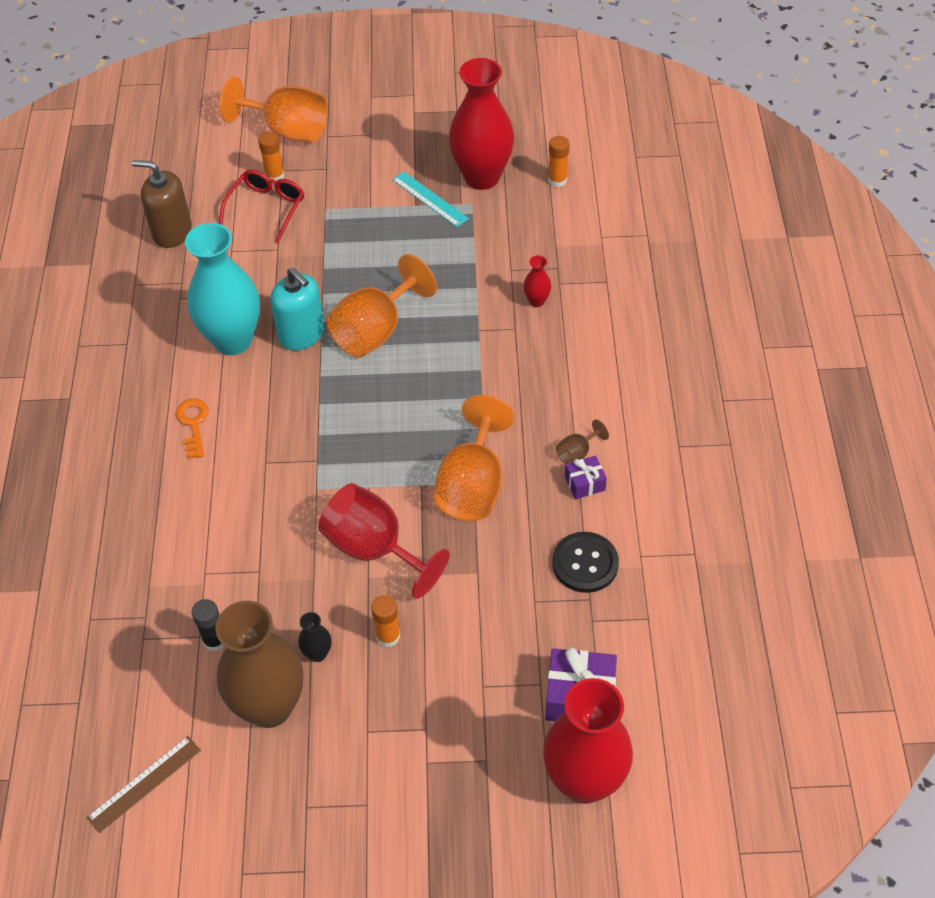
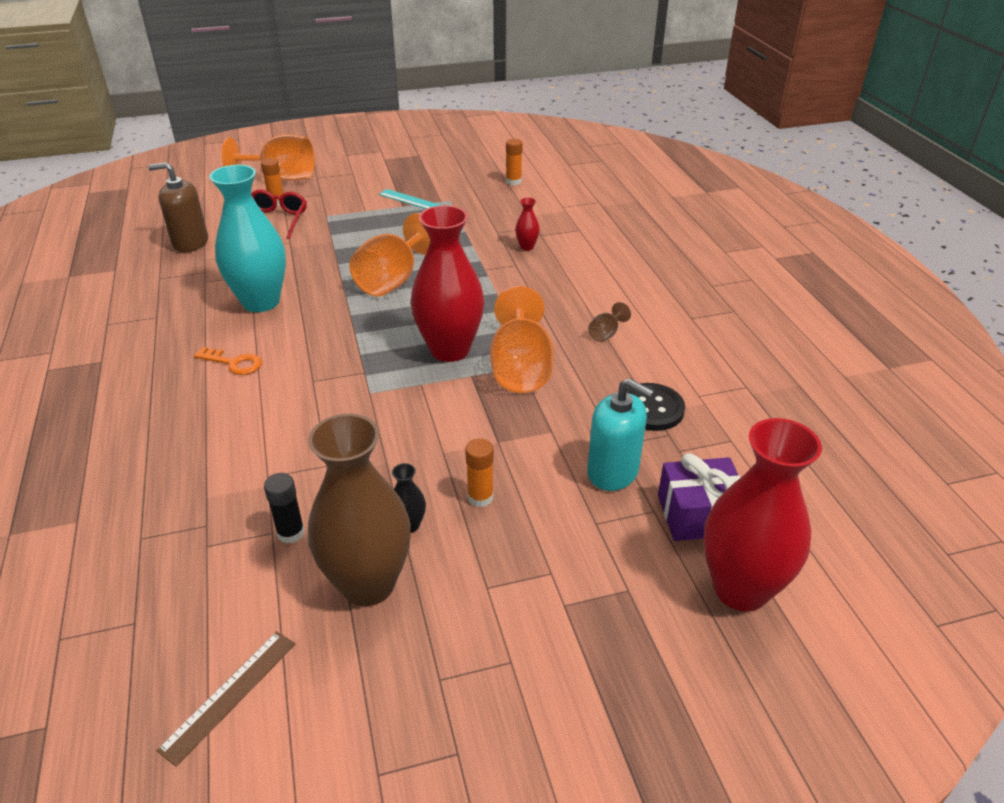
camera: 15 degrees left, 15 degrees down
(193, 424) = (233, 363): orange key -> orange key turned 135 degrees clockwise
(301, 334) = (325, 290): turquoise soap dispenser -> turquoise soap dispenser (613, 472)
(374, 549) = (442, 429): red goblet -> none
(482, 177) = (452, 186): red vase -> red vase (450, 350)
(584, 483) = (622, 353): purple gift -> none

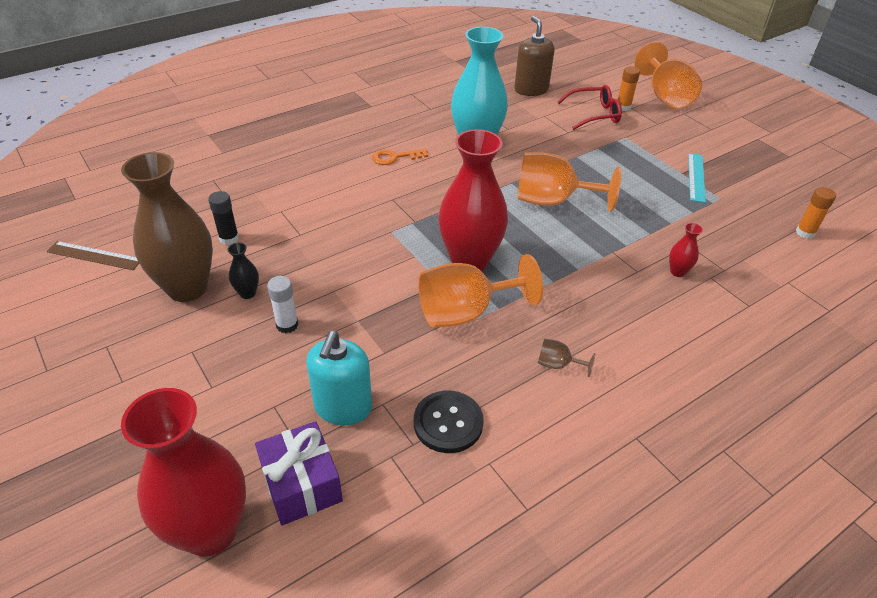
camera: 70 degrees right, 5 degrees up
(233, 363) = (395, 157): orange key -> orange key turned 75 degrees clockwise
(480, 497) = (287, 325): orange glue stick -> white glue stick

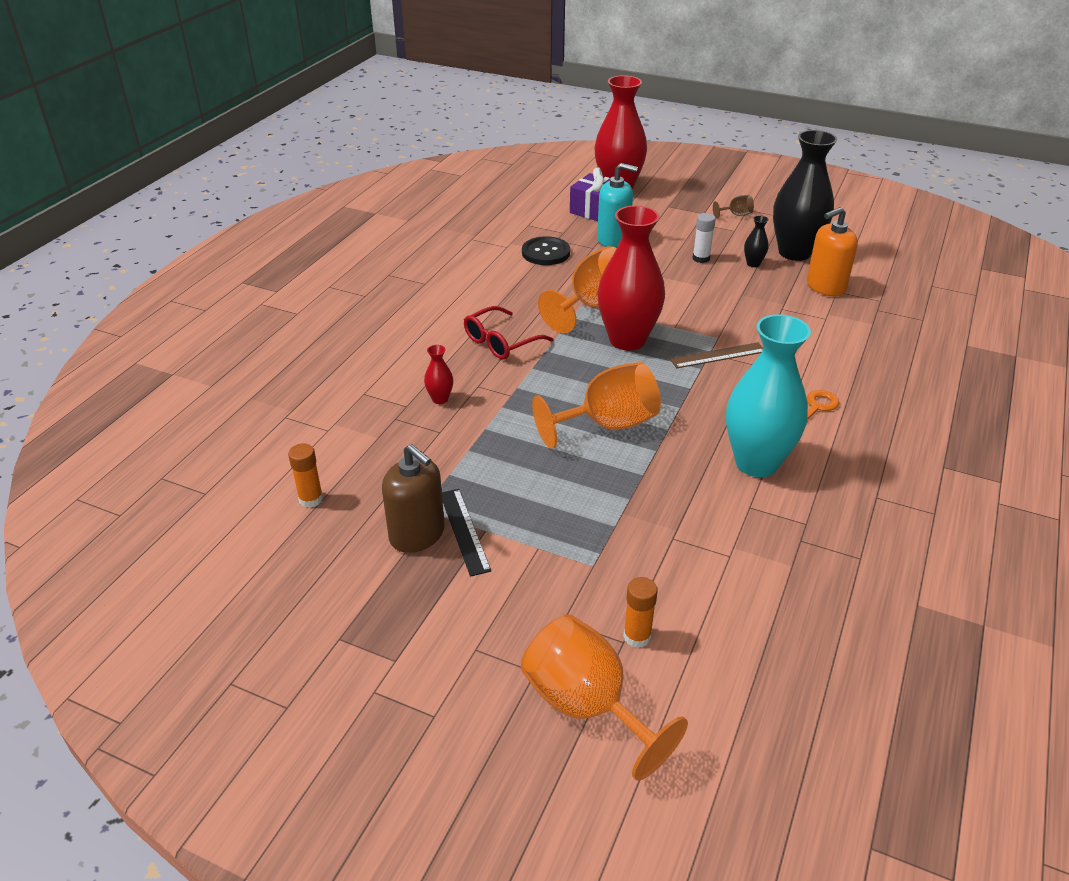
camera: 150 degrees right, 5 degrees down
(94, 255) = (886, 246): brown ruler -> brown ruler (718, 355)
(187, 288) = (794, 252): brown vase -> black vase
(229, 238) = (825, 286): black glue stick -> orange soap dispenser
(343, 407) = (613, 239): turquoise soap dispenser -> turquoise soap dispenser turned 120 degrees clockwise
(531, 89) = (801, 607): brown soap dispenser -> brown soap dispenser (417, 534)
(557, 365) = (500, 300): brown goblet -> brown goblet (736, 215)
(594, 114) = (666, 594): red glasses -> red glasses (501, 342)
(696, 177) = (464, 531): turquoise ruler -> black ruler

